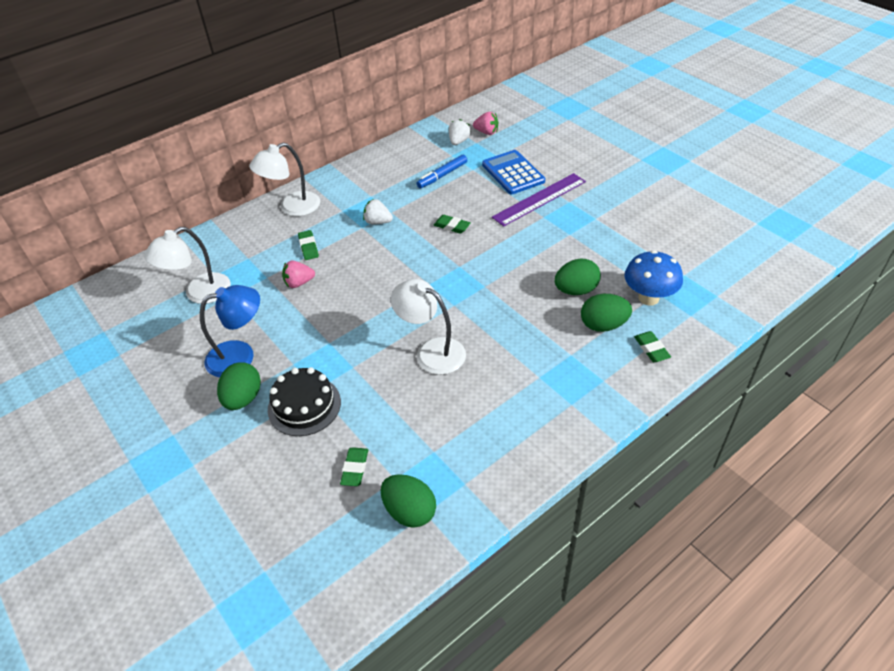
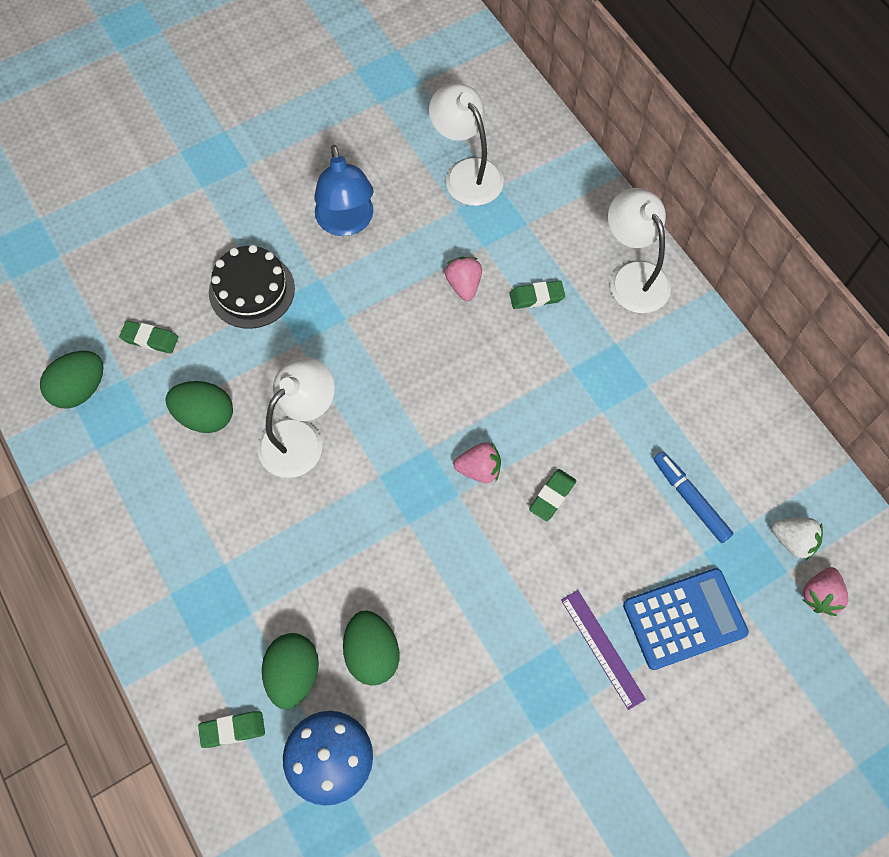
camera: 95 degrees right, 20 degrees up
(243, 398) = (279, 229): green egg -> green egg (205, 416)
(378, 222) = (580, 391): white strawberry -> none
(440, 259) = (479, 469): none -> pink strawberry
(539, 199) = (602, 648): purple ruler -> purple ruler, size x0.66

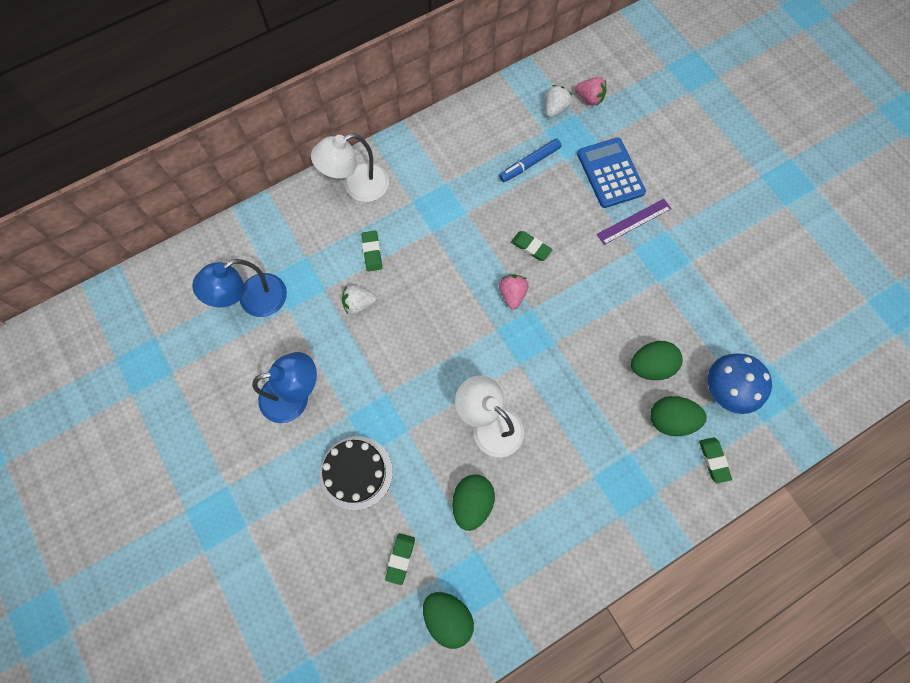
camera: 90 degrees left, 5 degrees up
(464, 285) = (359, 304): pink strawberry -> white strawberry
(466, 173) = (253, 301): white lamp -> blue lamp

